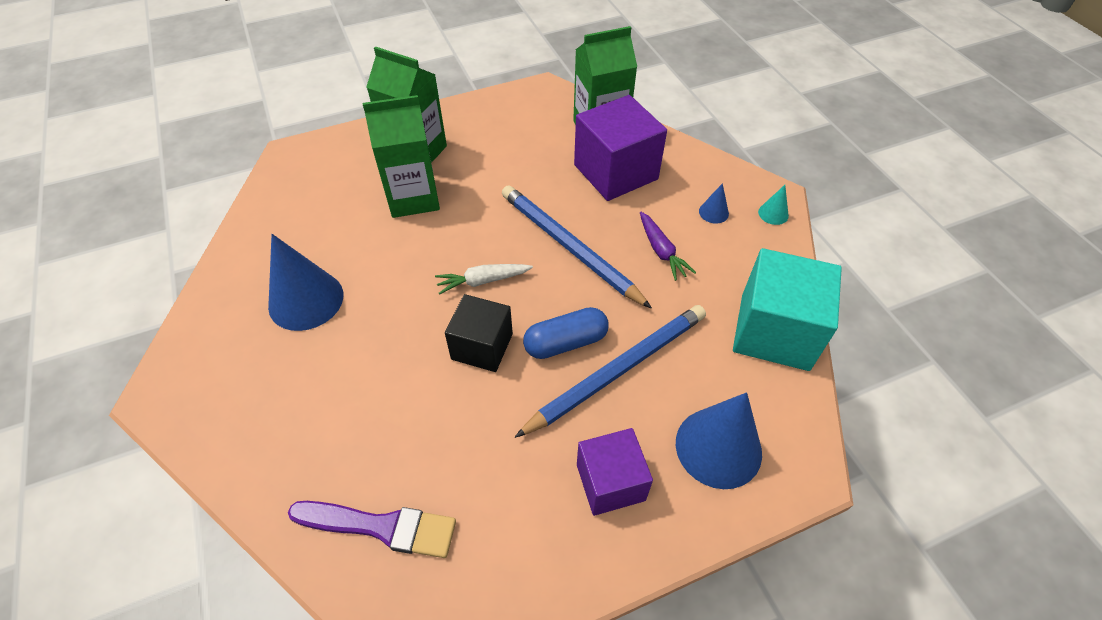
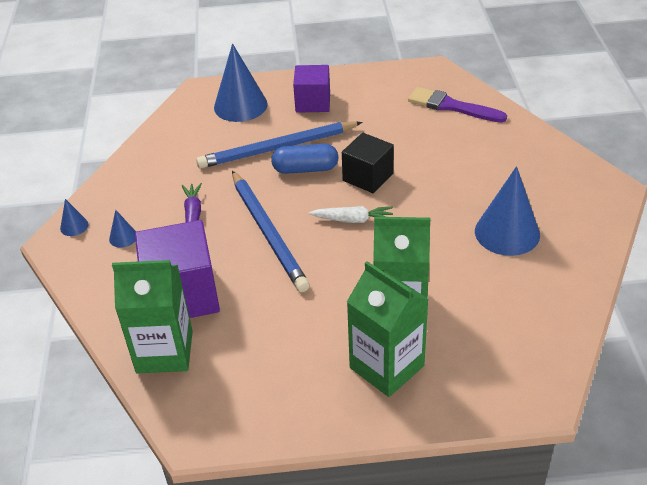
camera: 160 degrees left, 10 degrees down
(773, 213) = (74, 226): turquoise cone -> blue cone
(774, 331) = (155, 150): turquoise cube -> none

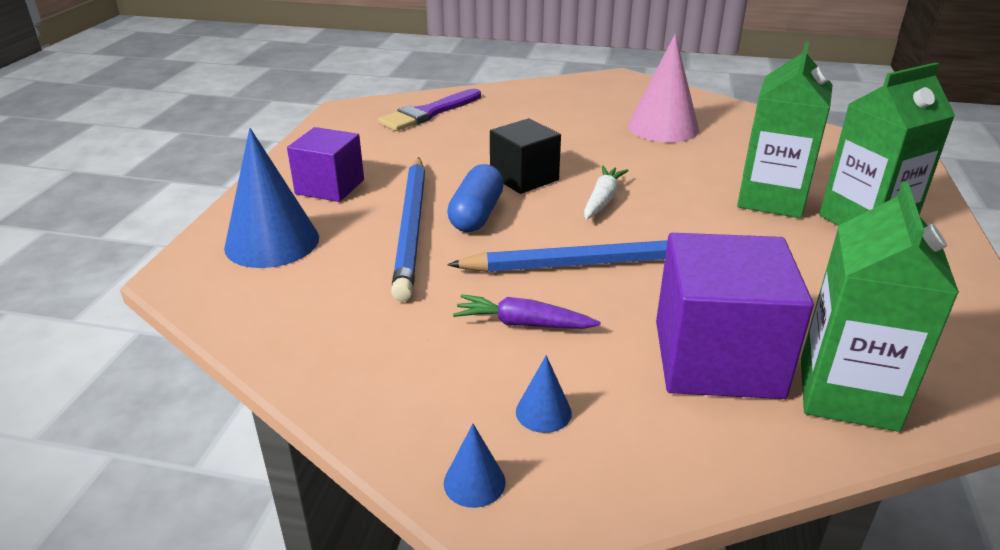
camera: 75 degrees left, 10 degrees down
(507, 232) = (663, 127): blue cone -> pink cone

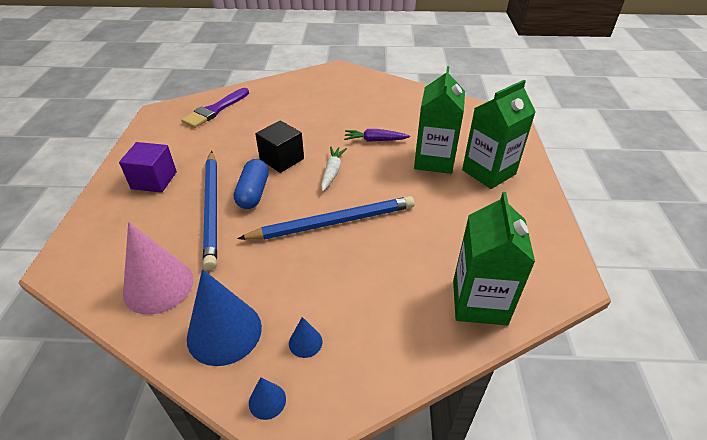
camera: 10 degrees left, 10 degrees up
(272, 242) = (119, 231): blue cone -> blue cone (224, 332)
(523, 324) = (289, 277): purple carrot -> purple carrot (375, 140)
(663, 127) = (367, 108): pink cone -> pink cone (158, 286)
(717, 358) = (405, 287): purple cube -> none

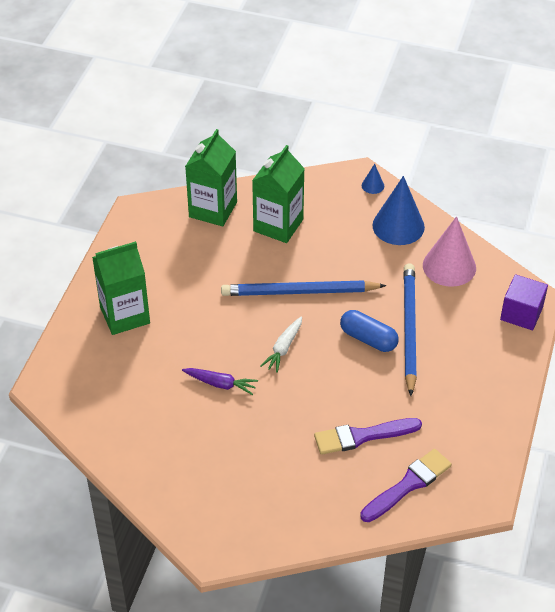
camera: 165 degrees left, 5 degrees up
(154, 180) = (471, 376): purple cube -> purple cube (521, 313)
(251, 128) = (362, 436): none -> purple brush
(253, 193) = (368, 339): blue capsule -> blue capsule turned 75 degrees counterclockwise
(282, 159) = (333, 377): black cube -> none
(305, 342) = (343, 209): blue cone -> none
(434, 160) = (170, 341): green carton -> green carton (278, 225)

